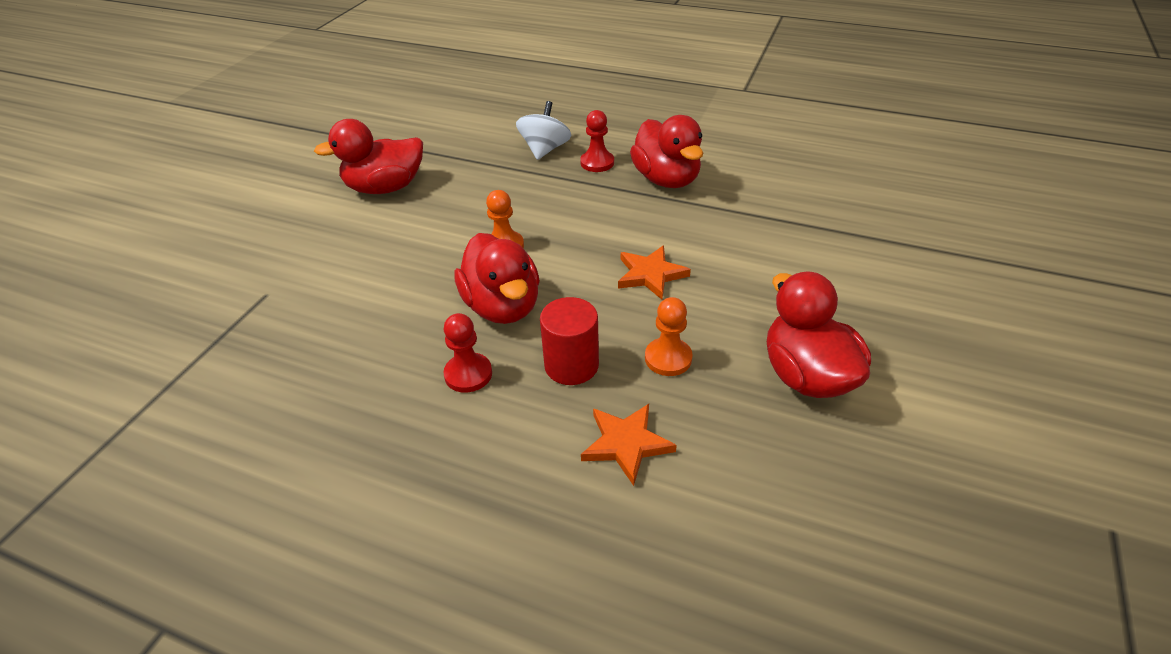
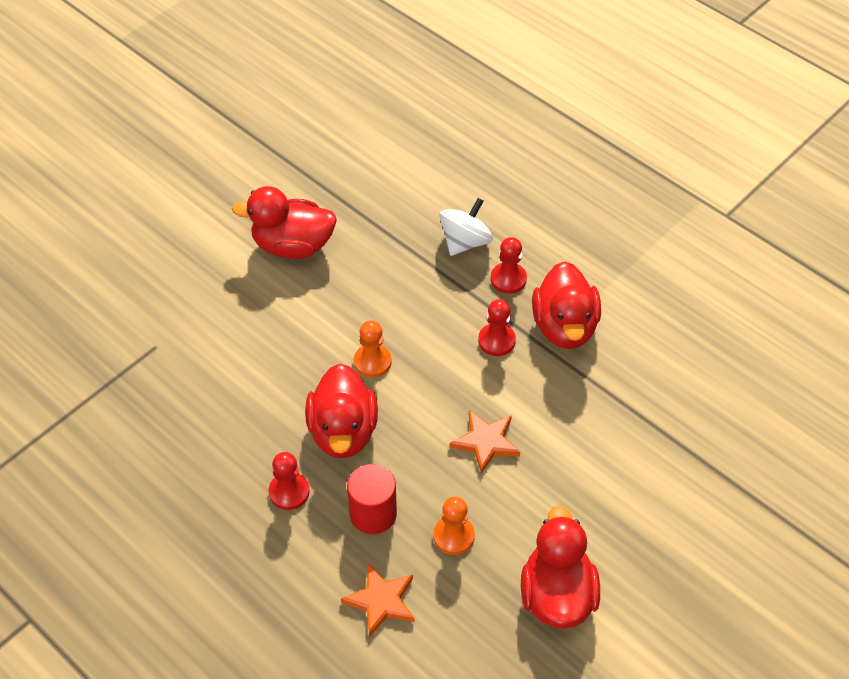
camera: 20 degrees right, 10 degrees up
(613, 203) = (496, 341): none -> red pawn

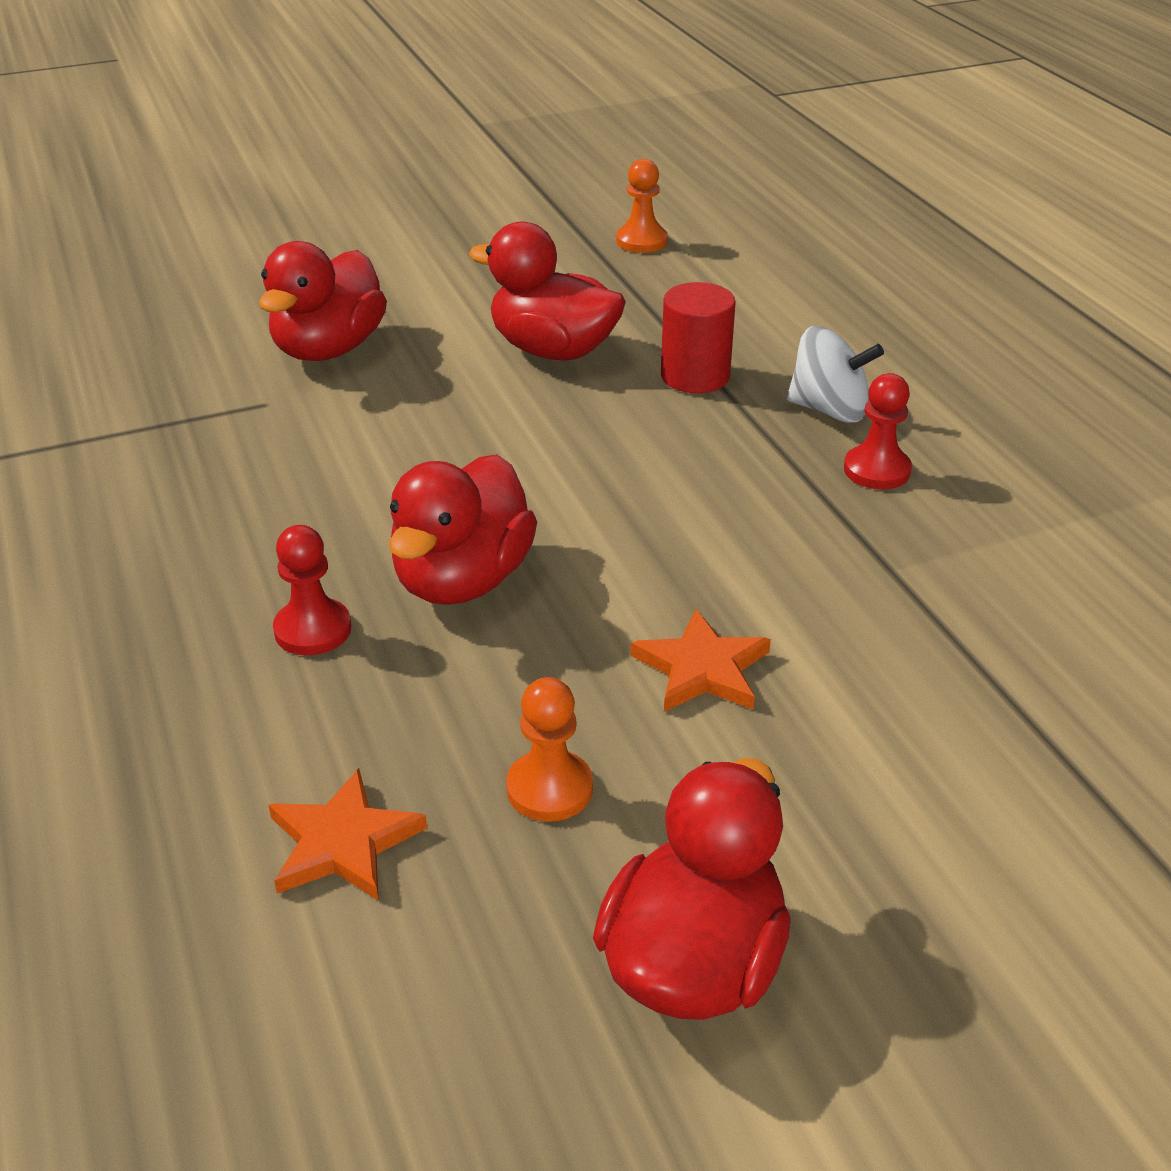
camera: 25 degrees right, 15 degrees down
(372, 362) = (577, 508): orange pawn -> orange pawn (641, 241)
(373, 514) = (428, 706): red cylinder -> red cylinder (695, 376)
(465, 242) = (829, 410): white spinning top -> white spinning top turned 45 degrees clockwise
(496, 341) = (808, 540): red pawn -> none
(564, 327) = (945, 555): red duck -> red duck (328, 349)

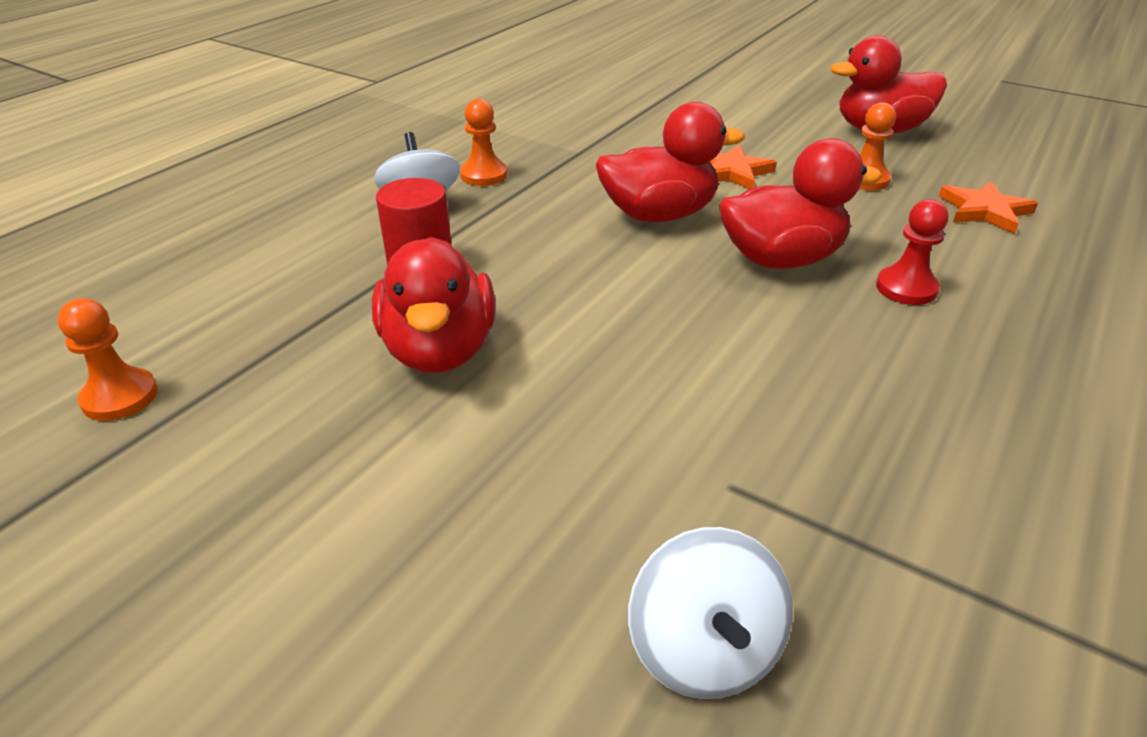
camera: 125 degrees left, 0 degrees up
(196, 346) = (704, 649): none -> white spinning top
(328, 349) = (583, 508): red duck -> red duck (659, 215)
(876, 470) = (483, 175): red pawn -> orange pawn

